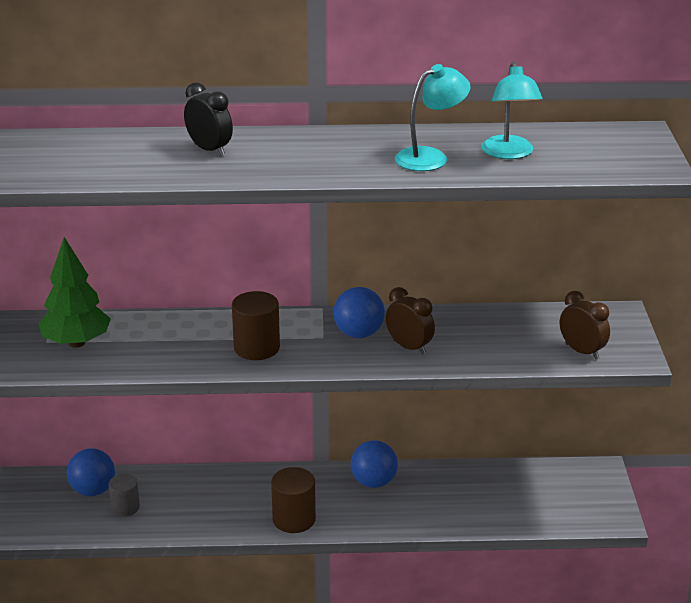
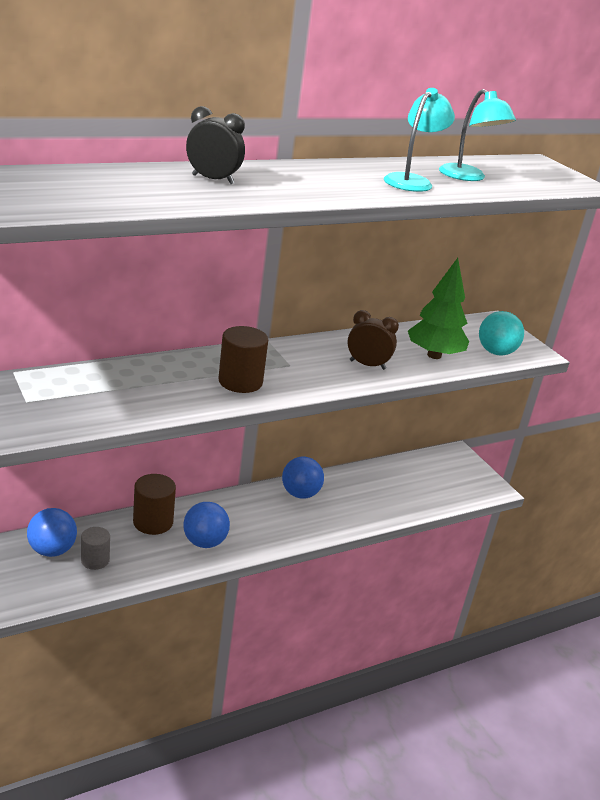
camera: 30 degrees left, 0 degrees up
(77, 343) = (60, 399): green tree -> green tree (434, 355)
(294, 519) = (256, 539): brown cylinder -> brown cylinder (153, 522)
(358, 334) = (317, 359): blue ball -> blue ball (204, 542)
(582, 351) = (496, 352): brown clock -> turquoise ball

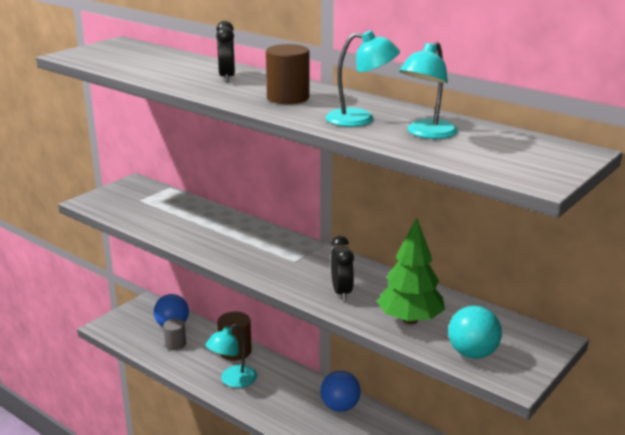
camera: 70 degrees right, 5 degrees down
(204, 542) = (233, 380): blue ball -> turquoise lamp
(240, 381) = (243, 251): brown cylinder -> brown cylinder (288, 98)
(367, 365) = (341, 292): brown clock -> black clock

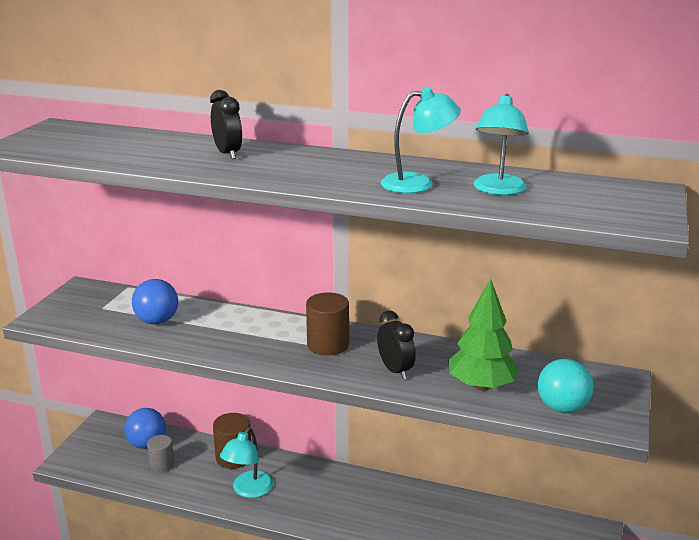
camera: 20 degrees left, 0 degrees up
(288, 98) = (319, 169): brown cylinder -> brown cylinder (328, 344)
(340, 407) = (376, 492): blue ball -> blue ball (157, 321)

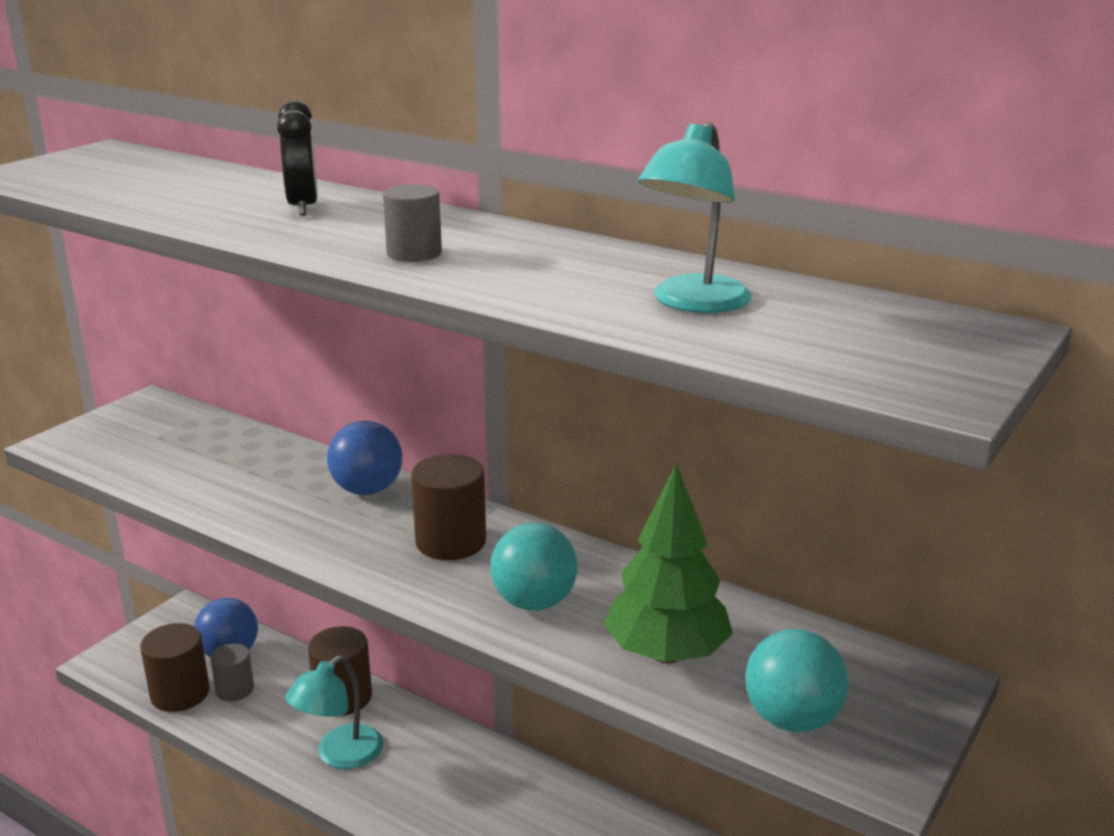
camera: 15 degrees right, 0 degrees up
(127, 473) = (180, 693): none -> brown cylinder
(157, 321) = (219, 467): blue ball -> blue ball (367, 490)
(323, 176) = (414, 253): none -> grey cylinder
(395, 370) = (534, 602): black clock -> turquoise ball
(418, 183) = (561, 278): turquoise lamp -> none

